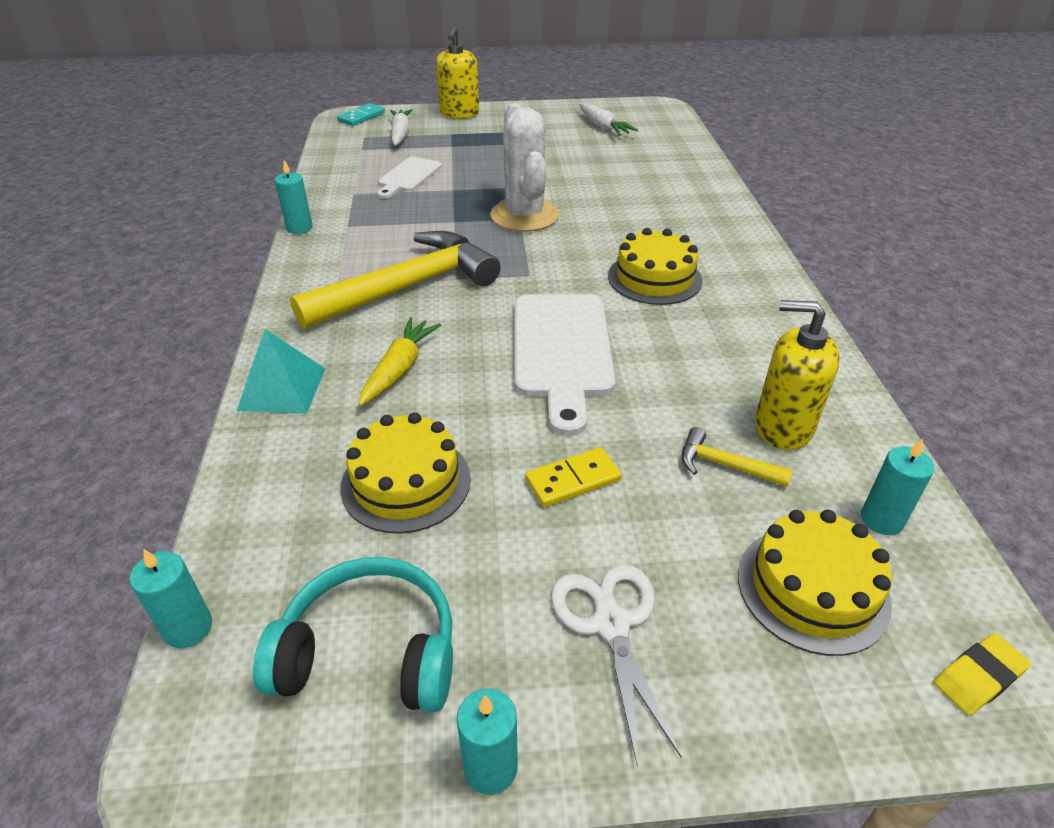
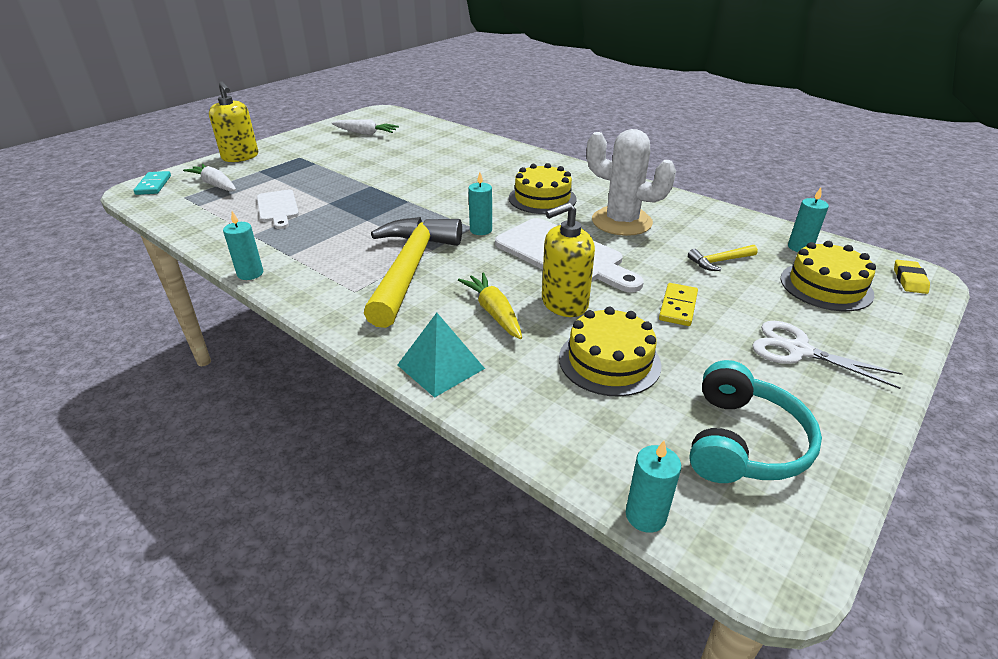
camera: 45 degrees left, 5 degrees down
(370, 651) = (743, 442): turquoise headphones -> turquoise headphones turned 150 degrees clockwise
(490, 767) = (865, 437): turquoise candle -> turquoise candle (481, 230)
(524, 215) = (408, 198): white cactus -> white cactus (621, 222)
(783, 427) = (711, 234): yellow soap dispenser -> yellow soap dispenser (564, 303)

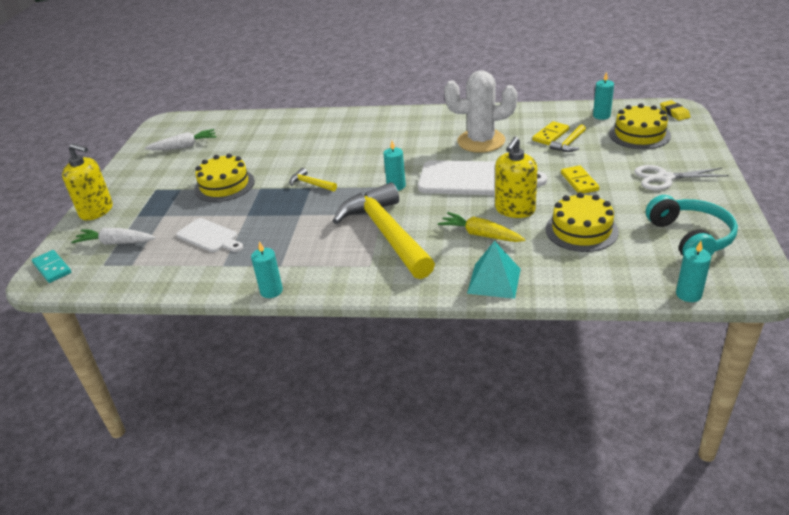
camera: 30 degrees left, 0 degrees up
(413, 198) = (310, 184): none -> yellow hammer
(542, 198) = (407, 146): yellow cake -> yellow cake (224, 185)
(708, 244) = (550, 135): none -> yellow domino

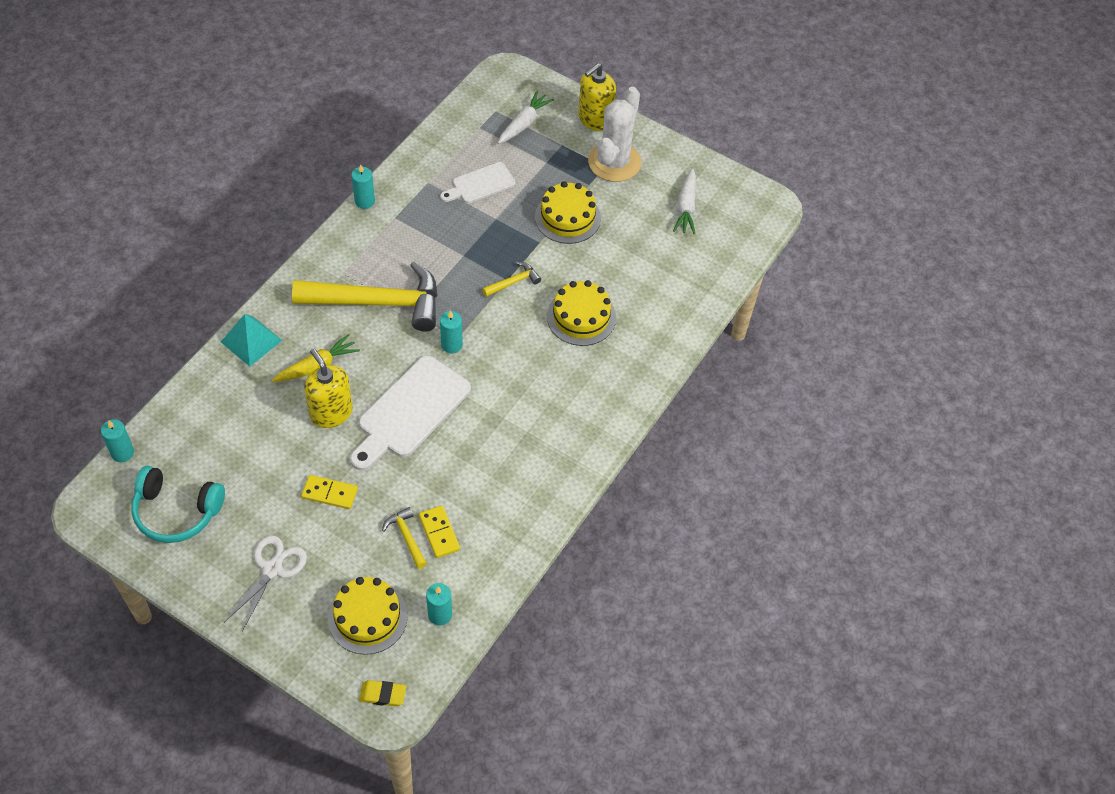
camera: 110 degrees right, 20 degrees up
(52, 268) = (517, 80): turquoise domino -> none
(481, 141) = (480, 461): white cactus -> white cactus (614, 162)
(581, 230) = (258, 441): yellow cake -> yellow cake (581, 317)

